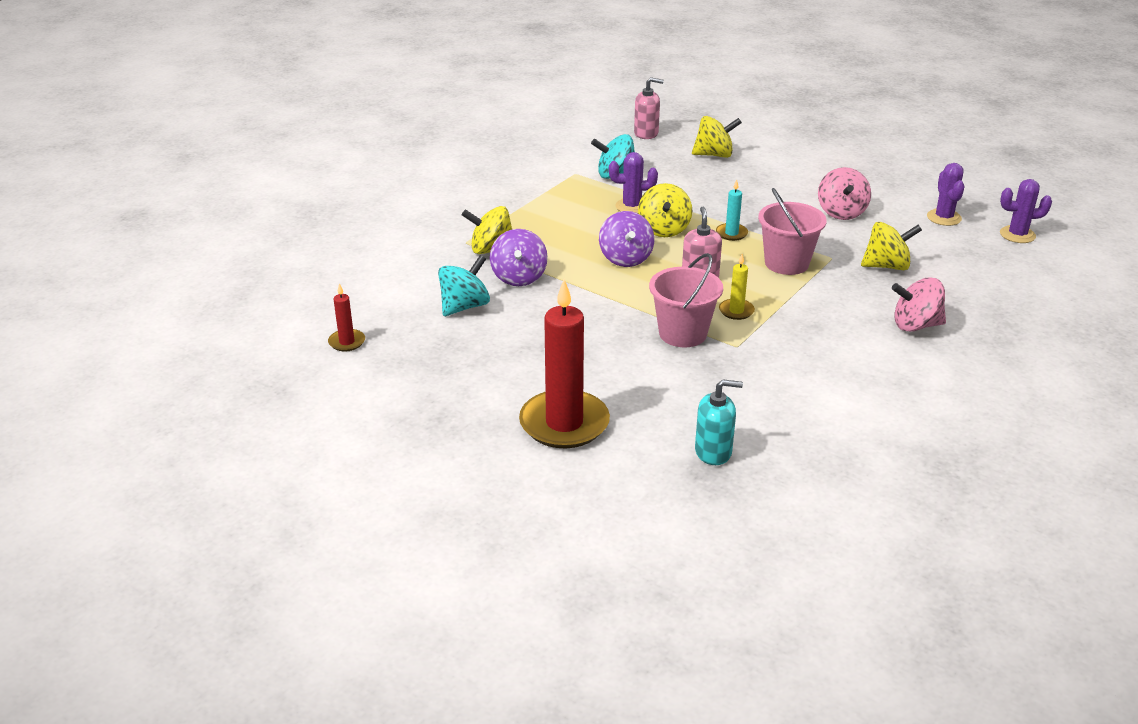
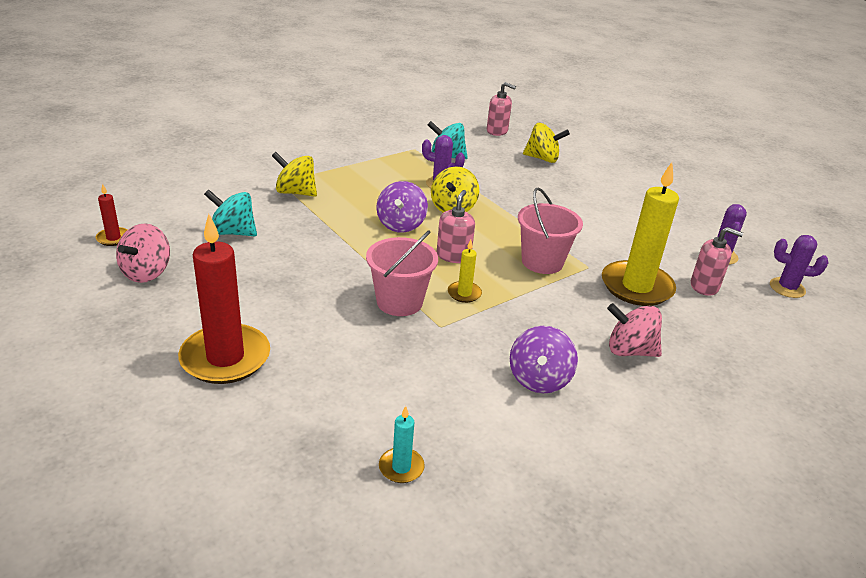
camera: 15 degrees right, 0 degrees up
(464, 306) = (233, 232): turquoise spinning top -> turquoise spinning top turned 135 degrees counterclockwise
(519, 277) = (298, 219): purple spinning top -> purple spinning top (539, 379)
(713, 452) = (339, 426): turquoise soap dispenser -> none
(731, 233) = (510, 225): turquoise candle -> turquoise candle (401, 467)
(841, 212) = (624, 229): pink spinning top -> pink spinning top (147, 272)
(887, 266) = (636, 287): yellow spinning top -> yellow candle
(945, 251) = (704, 286): none -> pink soap dispenser

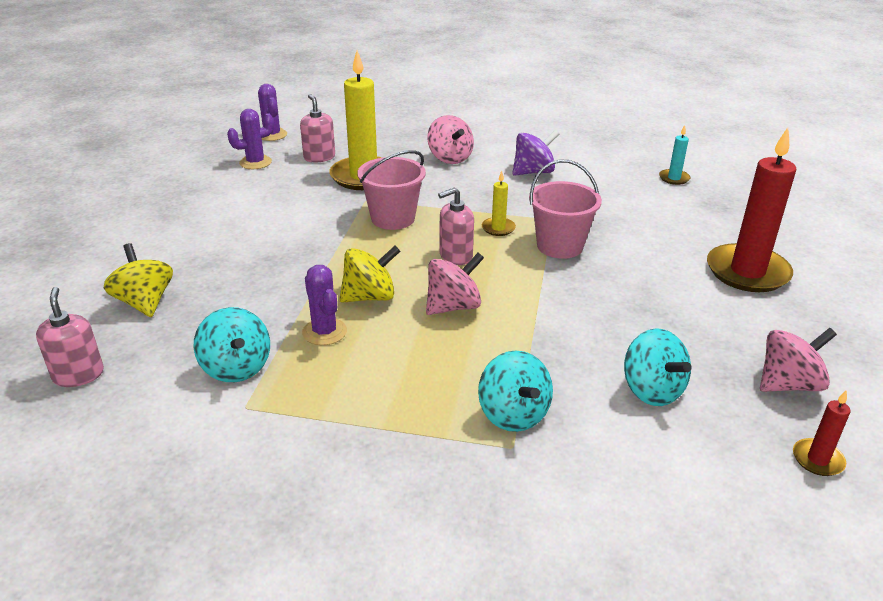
camera: 130 degrees left, 0 degrees up
(295, 192) = (513, 414): yellow spinning top -> turquoise spinning top
(401, 225) = (453, 306): purple spinning top -> pink spinning top

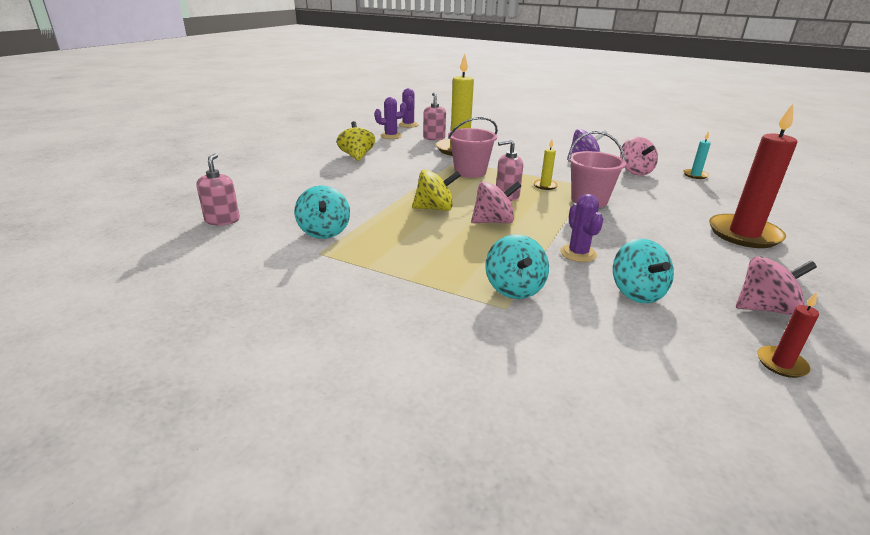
camera: 15 degrees right, 5 degrees down
(145, 302) = (284, 192): yellow spinning top -> yellow spinning top (357, 156)
(324, 332) = (394, 222): purple cactus -> purple cactus (578, 253)
(450, 158) = (524, 147): pink spinning top -> pink spinning top (635, 171)

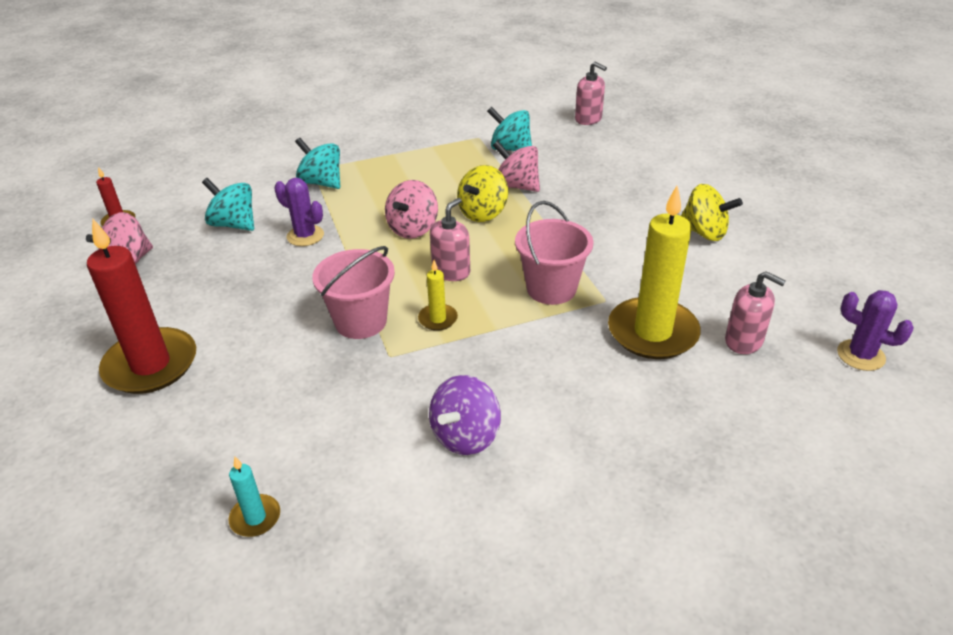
camera: 135 degrees right, 10 degrees up
(391, 136) = (790, 301): purple cactus -> none
(635, 171) = (360, 453): pink spinning top -> pink spinning top (517, 186)

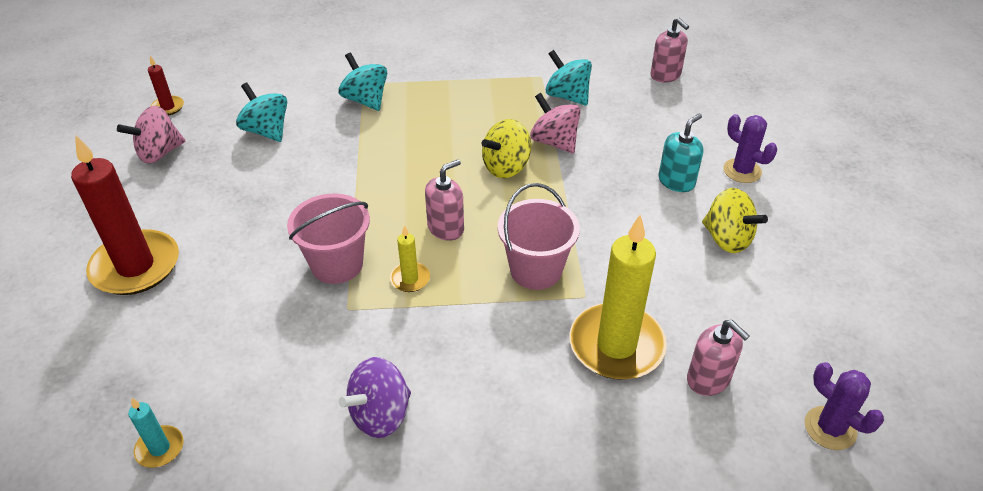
camera: 15 degrees right, 5 degrees up
(305, 236) = (326, 157): purple cactus -> purple cactus (742, 171)
(413, 229) = (430, 171): pink spinning top -> none
(639, 197) = (676, 181): none -> turquoise soap dispenser

